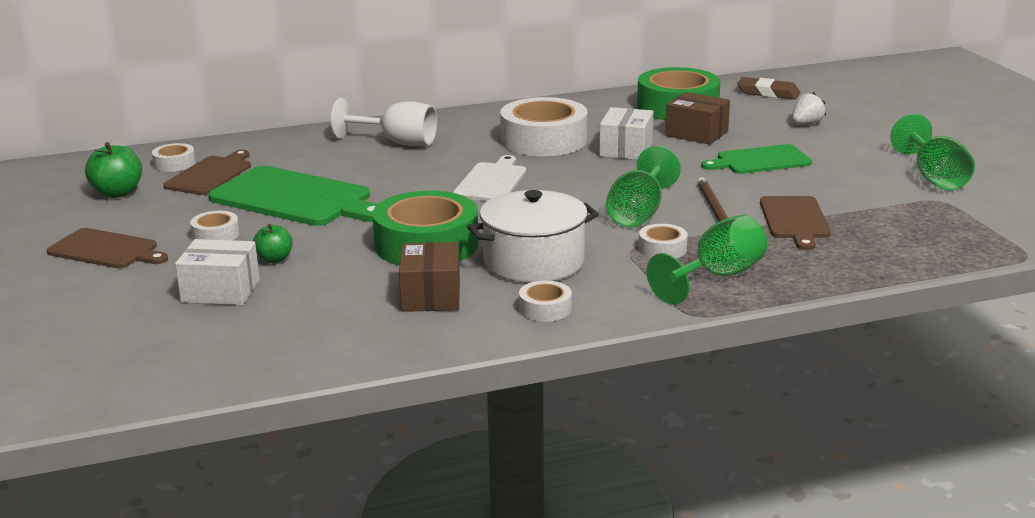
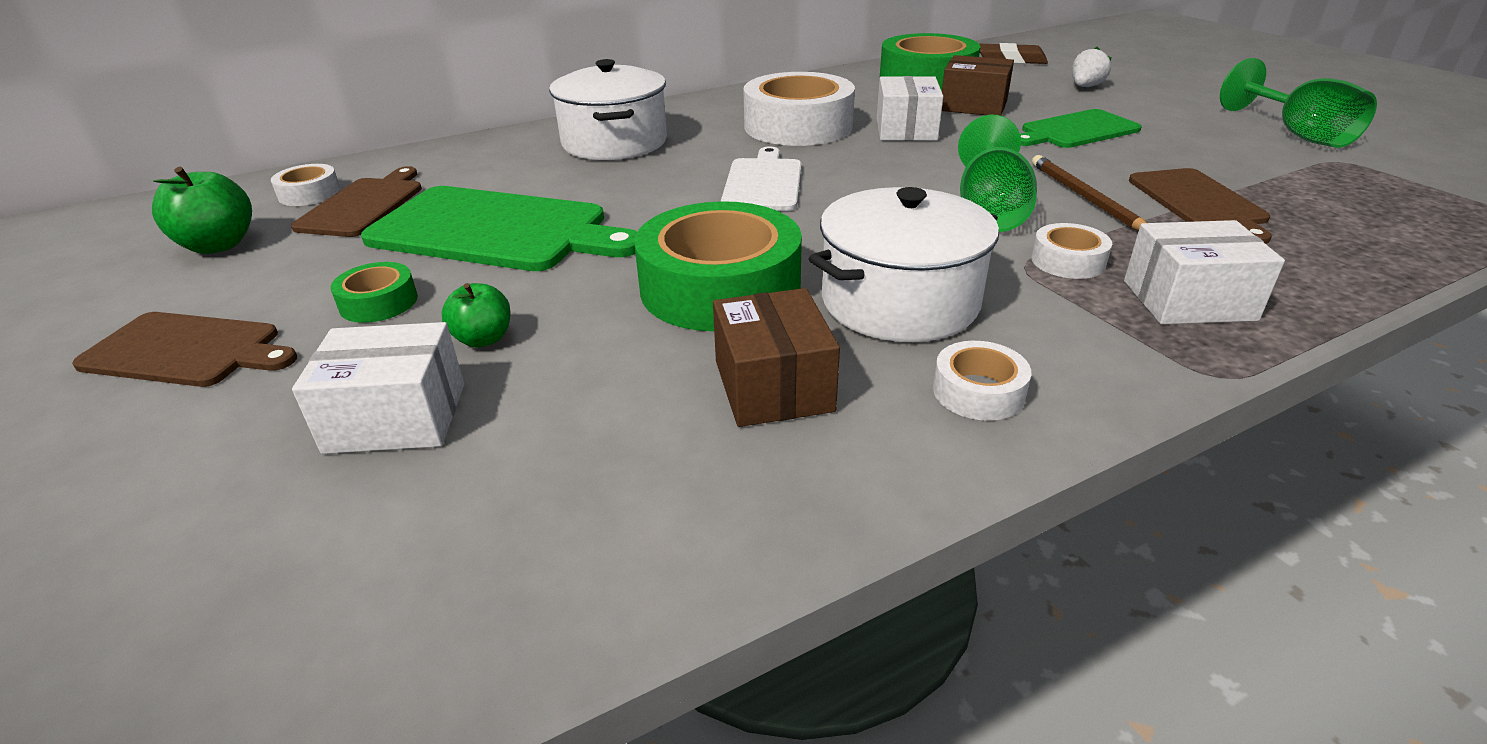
camera: 10 degrees left, 10 degrees up
(216, 235) = (378, 302): white tape -> green tape
(397, 142) = (614, 142): white goblet -> white pot
(717, 277) = (1188, 300): green goblet -> white box

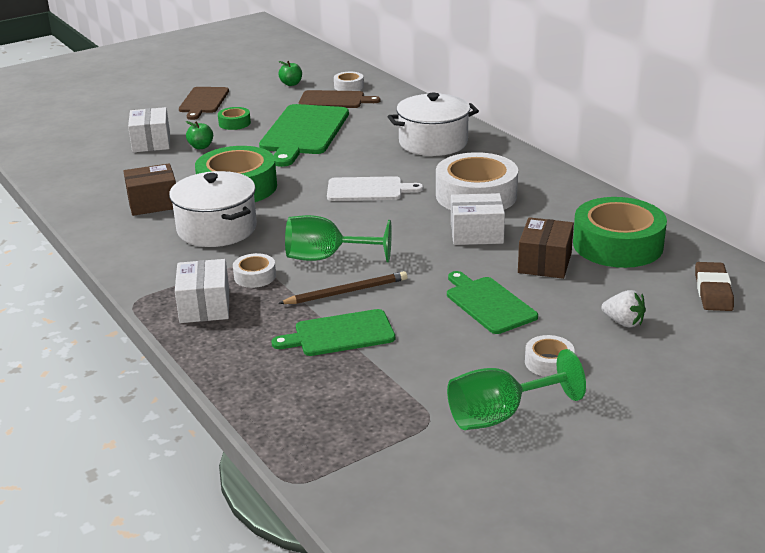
camera: 85 degrees right, 5 degrees down
(218, 245) = (291, 84): green apple -> green apple, size x0.64
(978, 392) = (137, 244): white tape -> white tape (549, 362)
(1198, 202) = (340, 334): brown cutting board -> green cutting board

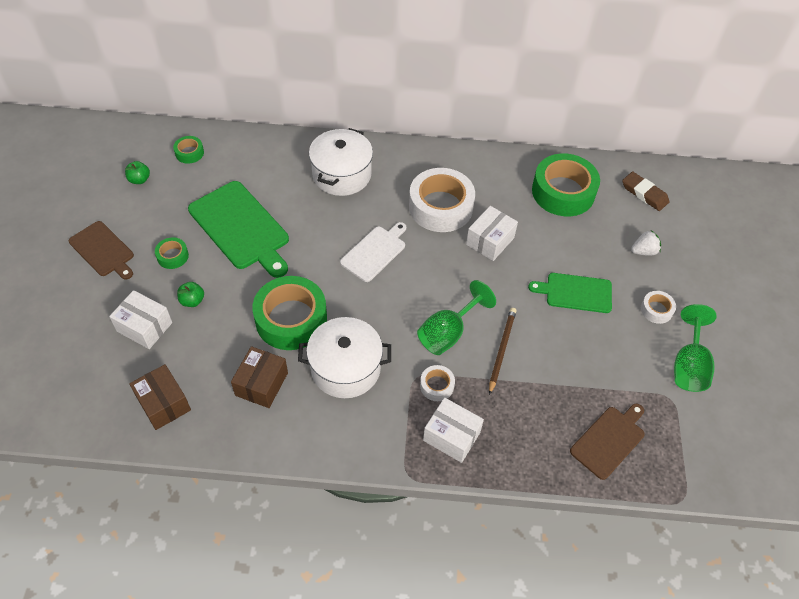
camera: 55 degrees left, 25 degrees up
(334, 100) = (204, 176): brown cutting board -> brown cutting board (609, 440)
(340, 334) = (549, 384): green cutting board -> none
(349, 86) = (189, 153): white tape -> green tape
(544, 263) = (553, 236): brown box -> brown box (163, 403)

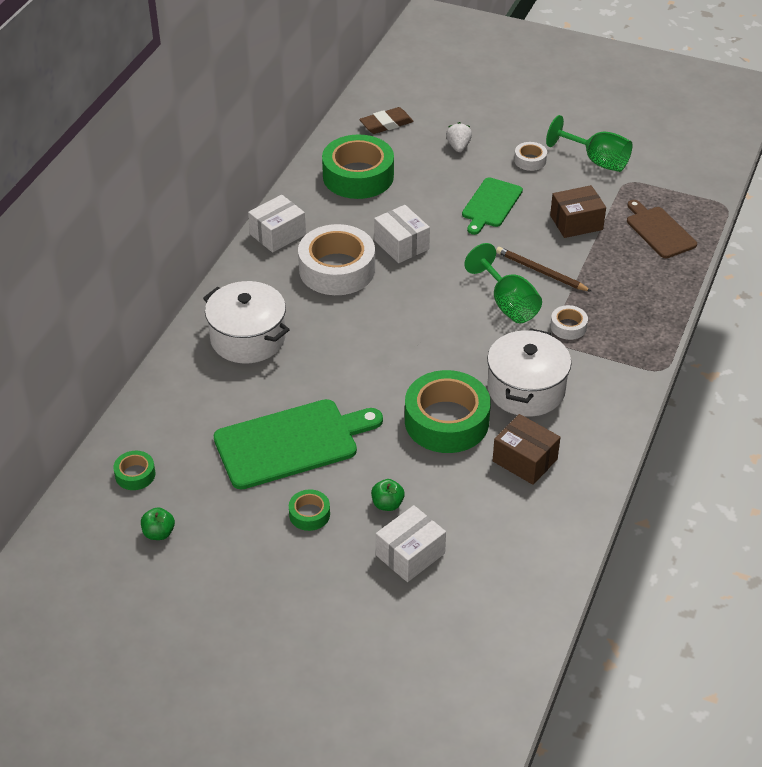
camera: 70 degrees left, 10 degrees down
(103, 250) = (269, 584): brown cutting board -> none
(163, 403) = (525, 549): brown box -> brown box (576, 222)
(375, 252) = (379, 335): white cutting board -> none
(451, 436) = (628, 330): white box -> white box (277, 234)

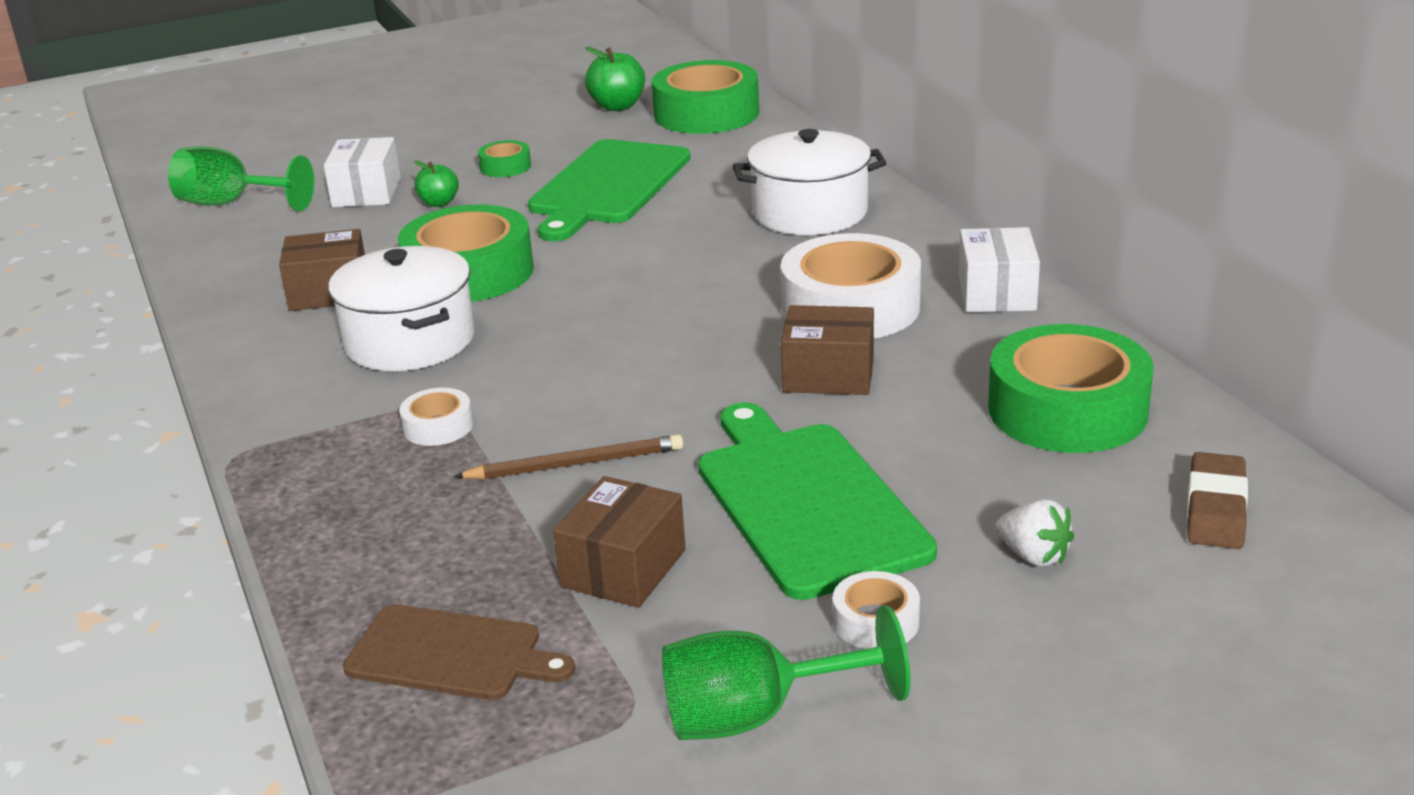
camera: 135 degrees right, 15 degrees down
(135, 474) = (706, 113): green tape -> green tape, size x2.19
(159, 533) = (617, 106): green apple -> green apple, size x1.56
(401, 245) = (828, 375): white box -> brown box
(491, 204) = (806, 503): green cutting board -> green cutting board, size x1.64
(508, 304) = (564, 401): green goblet -> green goblet (231, 204)

